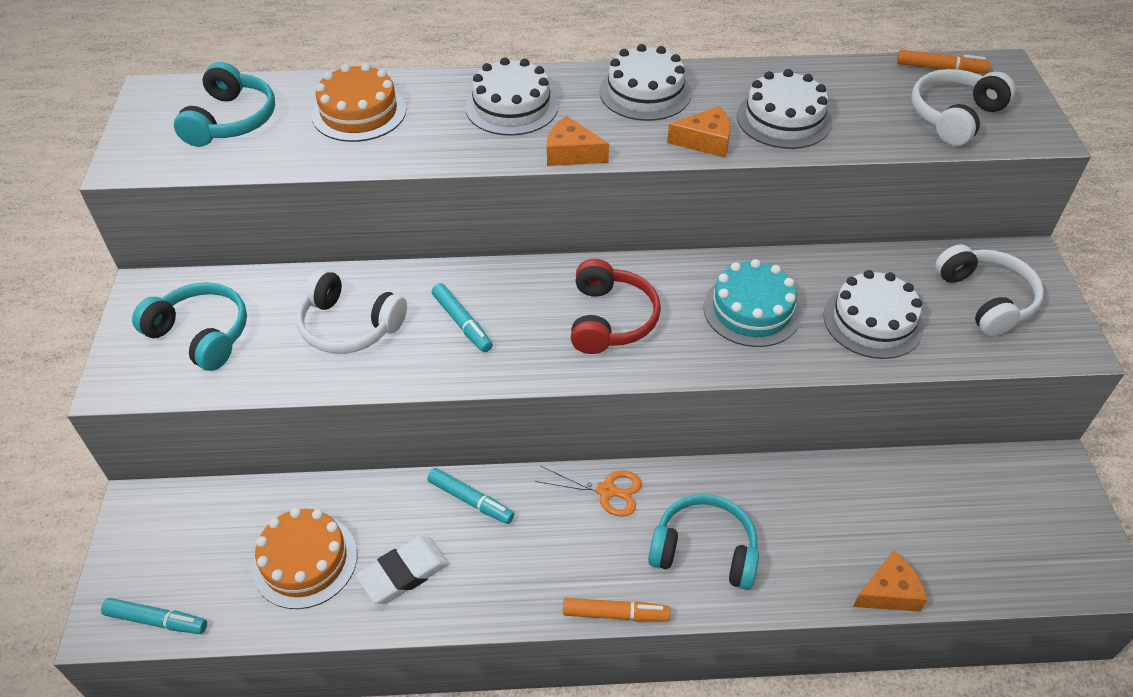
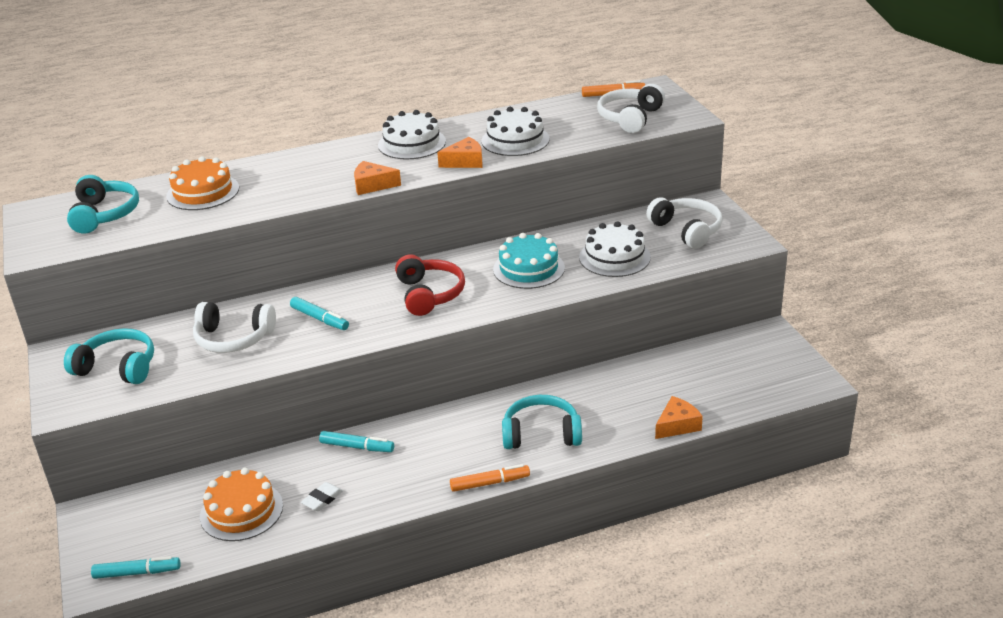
camera: 15 degrees left, 15 degrees down
(404, 573) = (322, 499): white eraser -> white eraser, size x0.63
(511, 106) = (317, 168): white cake -> none
(606, 491) = (458, 418): orange scissors -> none

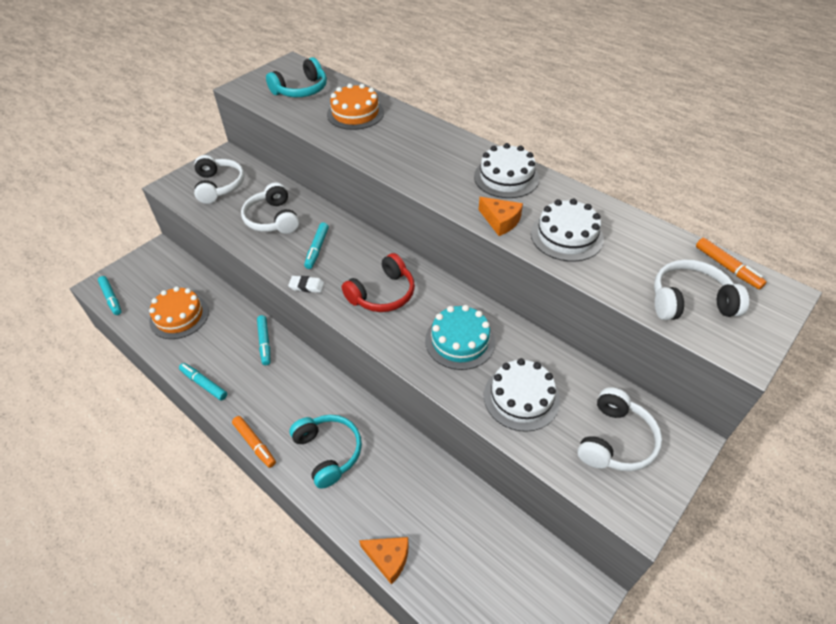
camera: 60 degrees right, 15 degrees up
(117, 367) = (219, 186): turquoise headphones -> white headphones
(322, 499) = (203, 351): white eraser -> white eraser (306, 286)
(372, 185) = (421, 186): orange cheese -> none
(374, 507) = (204, 384): none -> turquoise marker

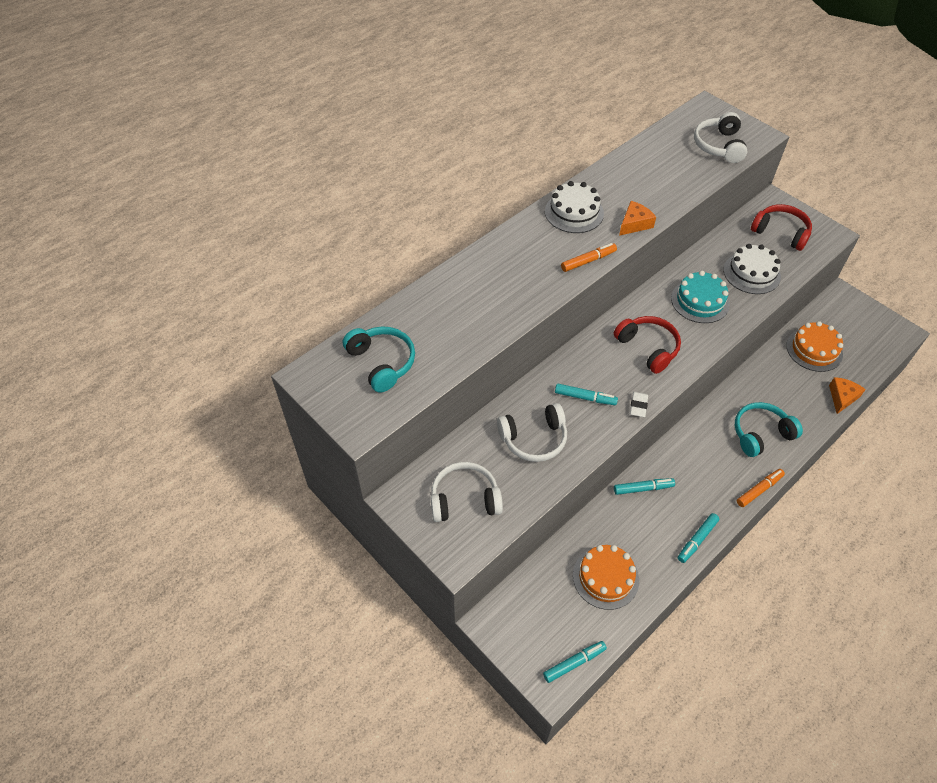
camera: 85 degrees left, 5 degrees up
(355, 113) = (446, 313): orange cake -> orange cake (814, 350)
(566, 236) = (653, 190): white cake -> none
(615, 440) = (780, 233): white headphones -> red headphones
(727, 267) = (684, 121): orange marker -> orange marker (588, 261)

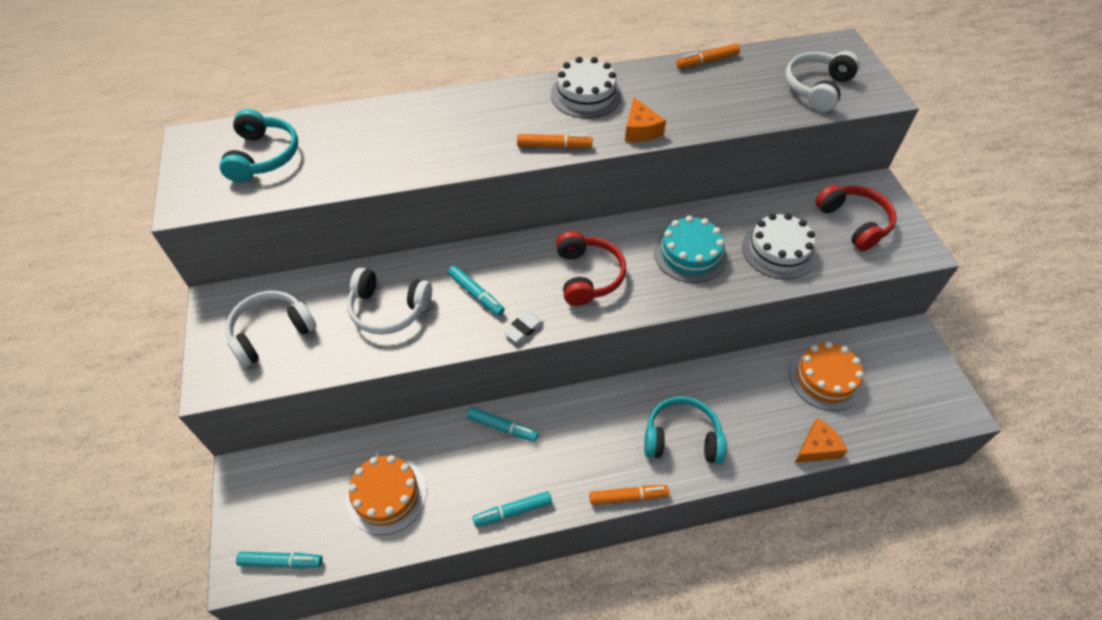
camera: 30 degrees right, 0 degrees up
(464, 499) = (271, 333): white headphones -> white headphones turned 60 degrees counterclockwise
(633, 153) = (707, 61): none -> orange marker
(634, 224) = (640, 130): orange cheese -> orange cheese turned 90 degrees clockwise

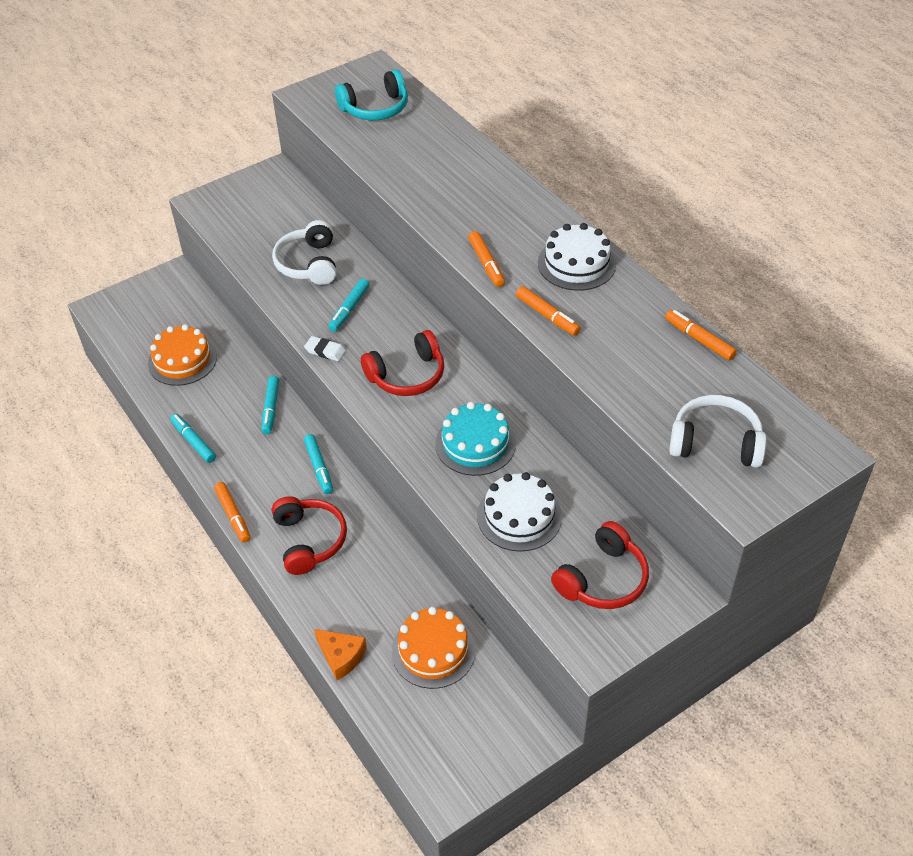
camera: 70 degrees right, 5 degrees down
(271, 333) = (257, 211): white headphones -> none
(281, 562) = (111, 325): turquoise marker -> turquoise marker (319, 467)
(640, 130) = (547, 315): orange cheese -> orange marker
(682, 438) = (309, 540): turquoise headphones -> red headphones

